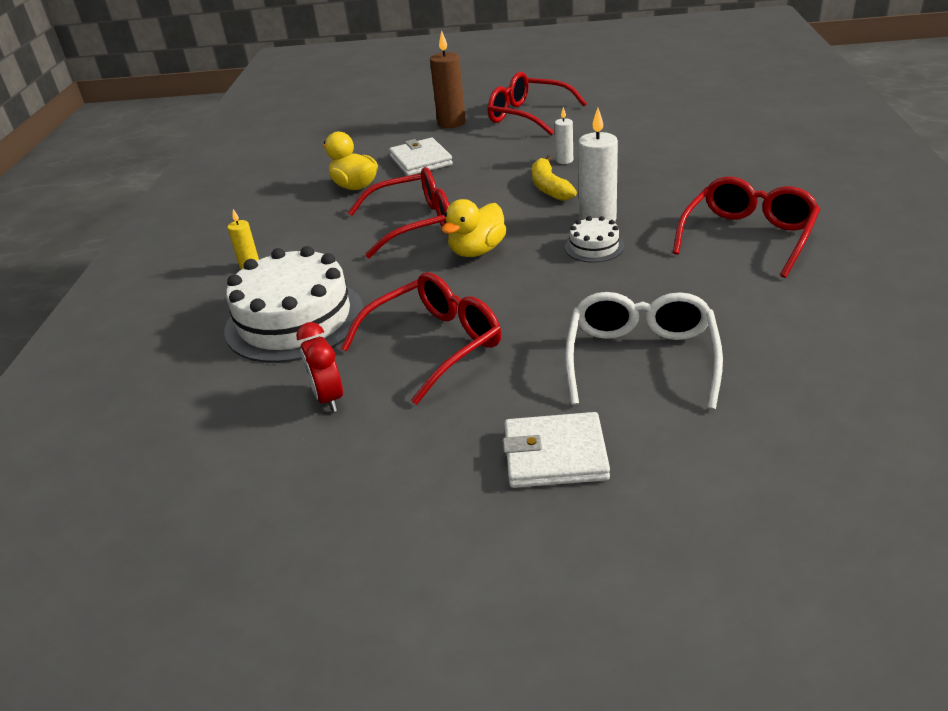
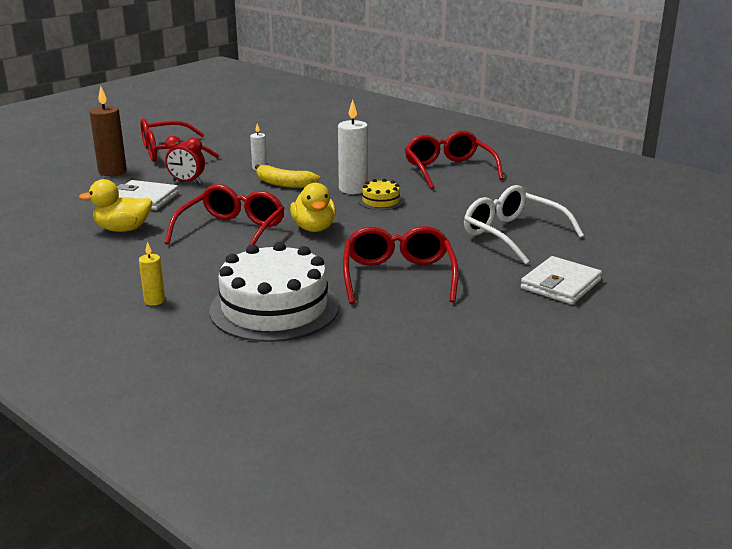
camera: 55 degrees left, 10 degrees down
(328, 398) = (397, 326): red clock -> red clock (187, 182)
(594, 247) = (381, 201): white cake -> yellow cake

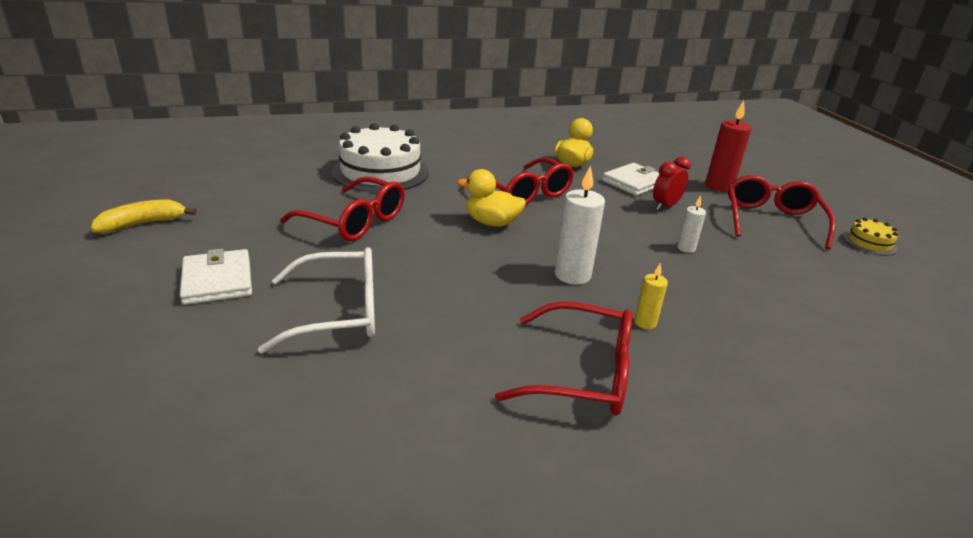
camera: 120 degrees right, 5 degrees up
(112, 172) = (718, 186): brown candle -> red candle
(154, 301) = (443, 149): yellow candle -> yellow candle (645, 323)
(284, 184) = (623, 245): yellow banana -> yellow banana (143, 224)
(381, 201) = (520, 276): yellow cake -> yellow cake (869, 243)

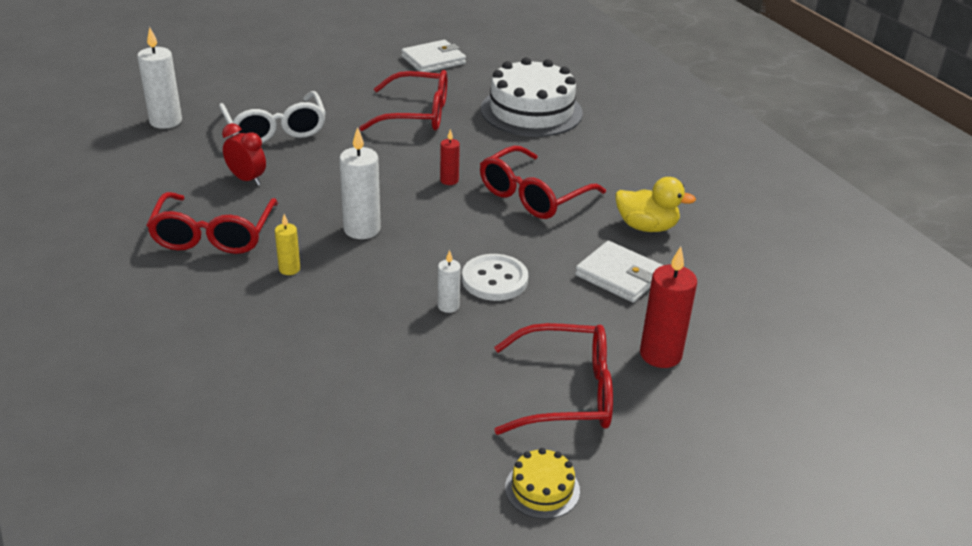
camera: 80 degrees right, 5 degrees up
(143, 224) = (373, 39): yellow banana -> none
(217, 281) = (304, 81): white wallet -> white wallet (433, 60)
(254, 415) = (166, 121): none -> white candle
(355, 221) = (417, 114): red glasses -> red glasses turned 105 degrees counterclockwise
(492, 223) = (449, 180): yellow duck -> red candle
(646, 225) = (494, 280): none -> white button
(665, 206) = (558, 298): red clock -> red clock (247, 179)

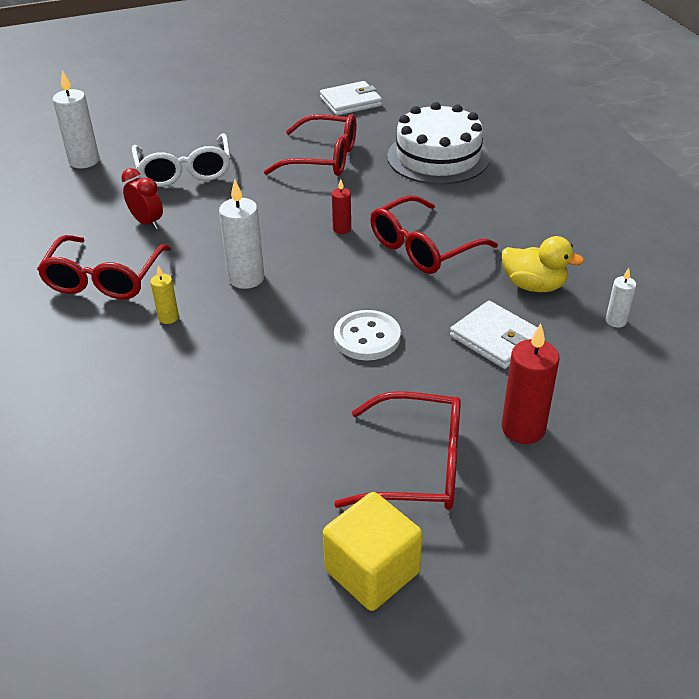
camera: 10 degrees right, 5 degrees up
(448, 306) = (315, 364): white candle -> white candle (616, 321)
(542, 489) = (372, 571): yellow cake -> yellow cube

